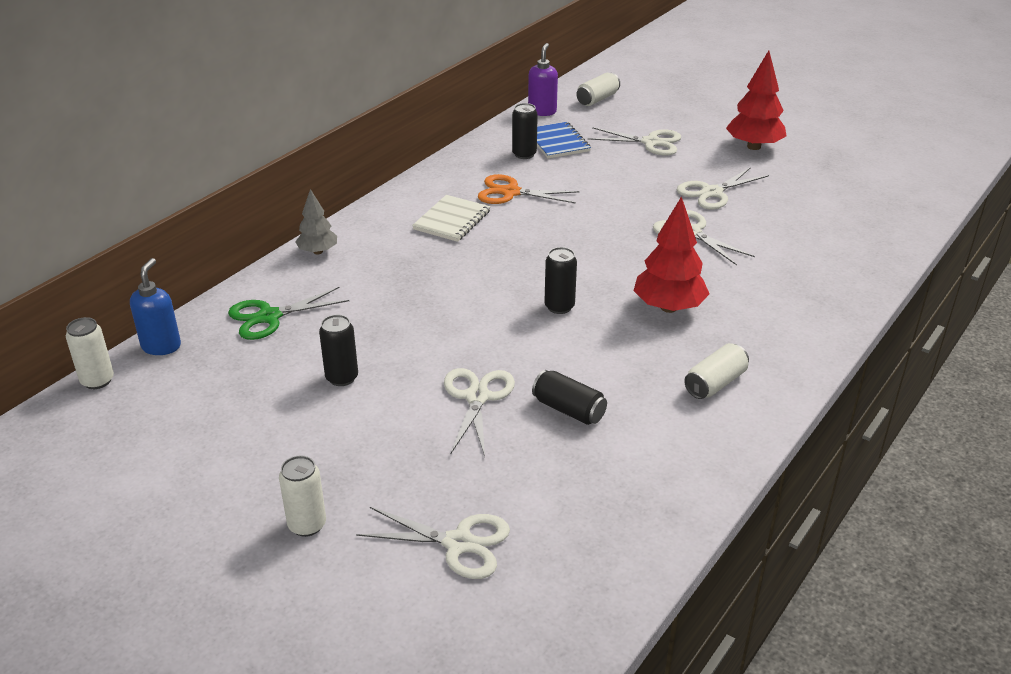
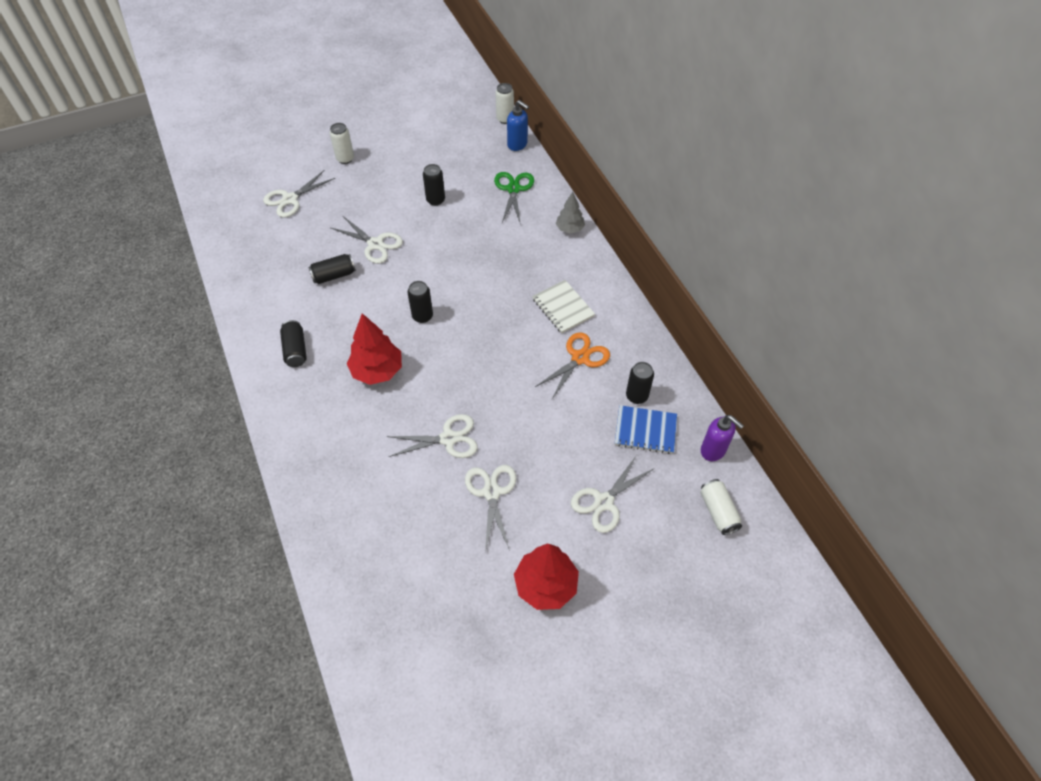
camera: 120 degrees right, 20 degrees up
(715, 383) = (295, 350): white can -> black can

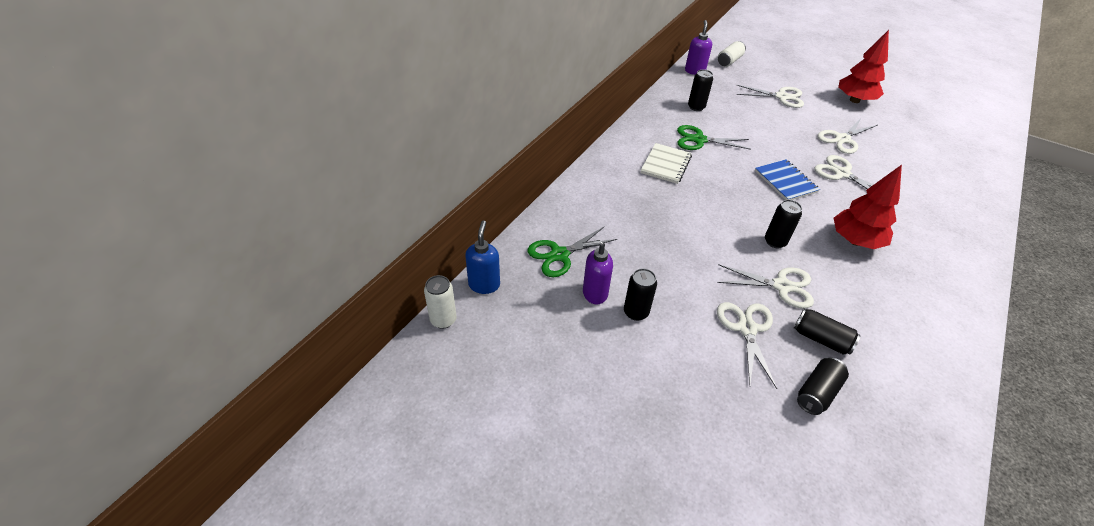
camera: 125 degrees left, 10 degrees down
(290, 199) = (789, 478): white scissors -> white scissors (781, 286)
(295, 350) = (919, 311): black can -> black can (817, 392)
(345, 159) = (660, 463): white can -> none
(467, 189) = (594, 293): none -> purple soap dispenser
(569, 229) = (576, 193): grey tree -> none
(580, 358) = (699, 140): orange scissors -> green scissors
(645, 430) = (715, 97): blue notebook -> blue notebook (785, 181)

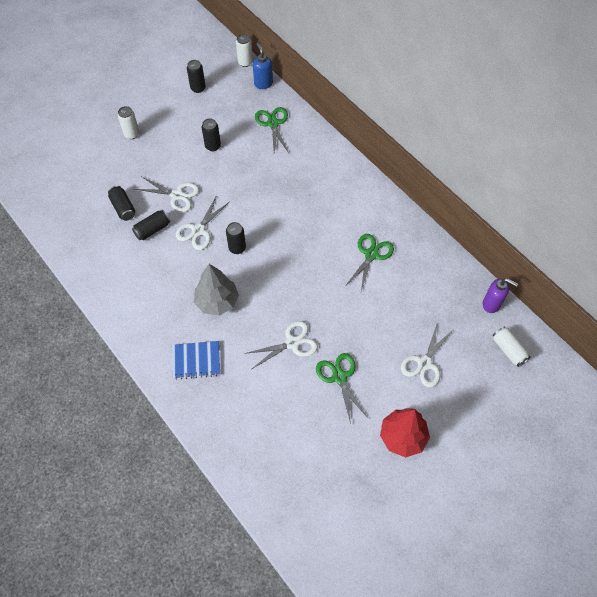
camera: 110 degrees right, 15 degrees up
(484, 284) = (263, 83): blue soap dispenser -> blue soap dispenser turned 135 degrees counterclockwise
(594, 293) = (235, 131): purple soap dispenser -> none
(666, 164) = (345, 216): white notebook -> none
(674, 440) = (132, 134): none -> white can
(696, 107) = (423, 275): black can -> black can (198, 88)
(785, 181) = (297, 292): blue notebook -> blue notebook (196, 361)
(842, 139) = (339, 377): white scissors -> green scissors
(855, 241) = (217, 302): red tree -> grey tree

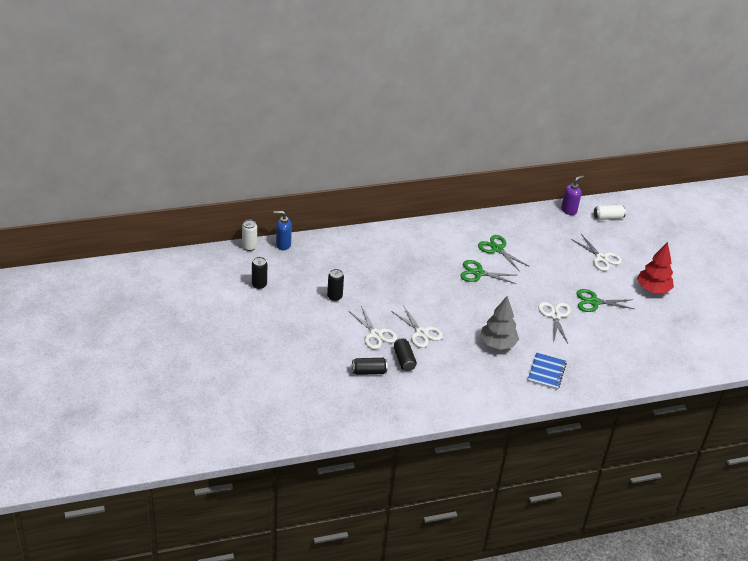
camera: 70 degrees left, 20 degrees down
(132, 134) = (285, 342): white can -> none
(177, 195) = (375, 334): white scissors -> white scissors turned 105 degrees clockwise
(237, 248) = (452, 316): black can -> none
(273, 123) = (333, 254): green scissors -> green scissors (478, 273)

